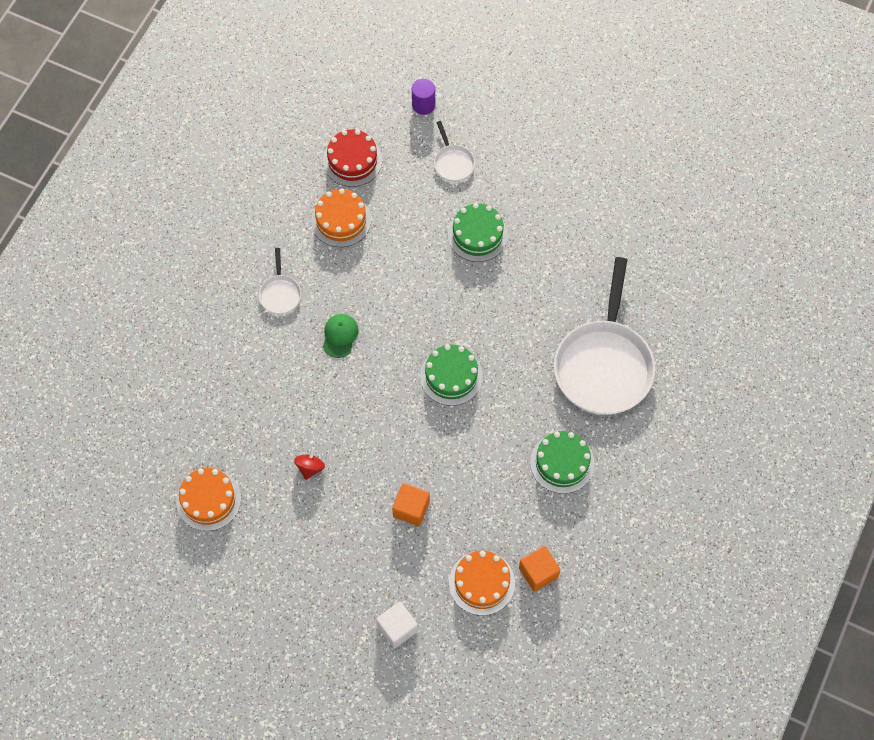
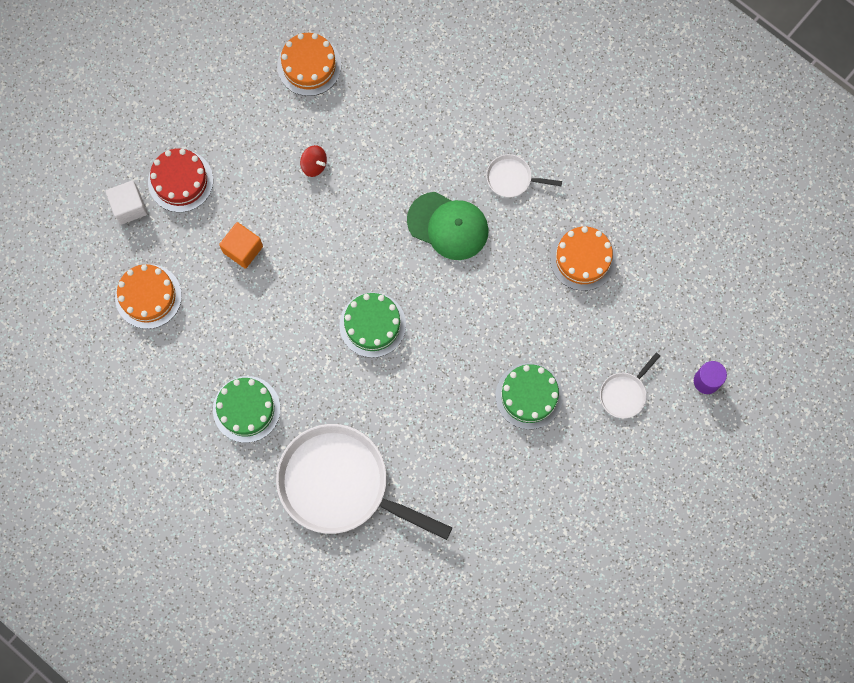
camera: 105 degrees right, 10 degrees up
(340, 336) = (448, 226): green cap -> green cap, size x1.69
(352, 160) = (653, 287): red cake -> red cake (180, 181)
(453, 163) = (624, 393): white pan -> white pan turned 45 degrees counterclockwise
(538, 572) = (141, 353): orange cube -> none

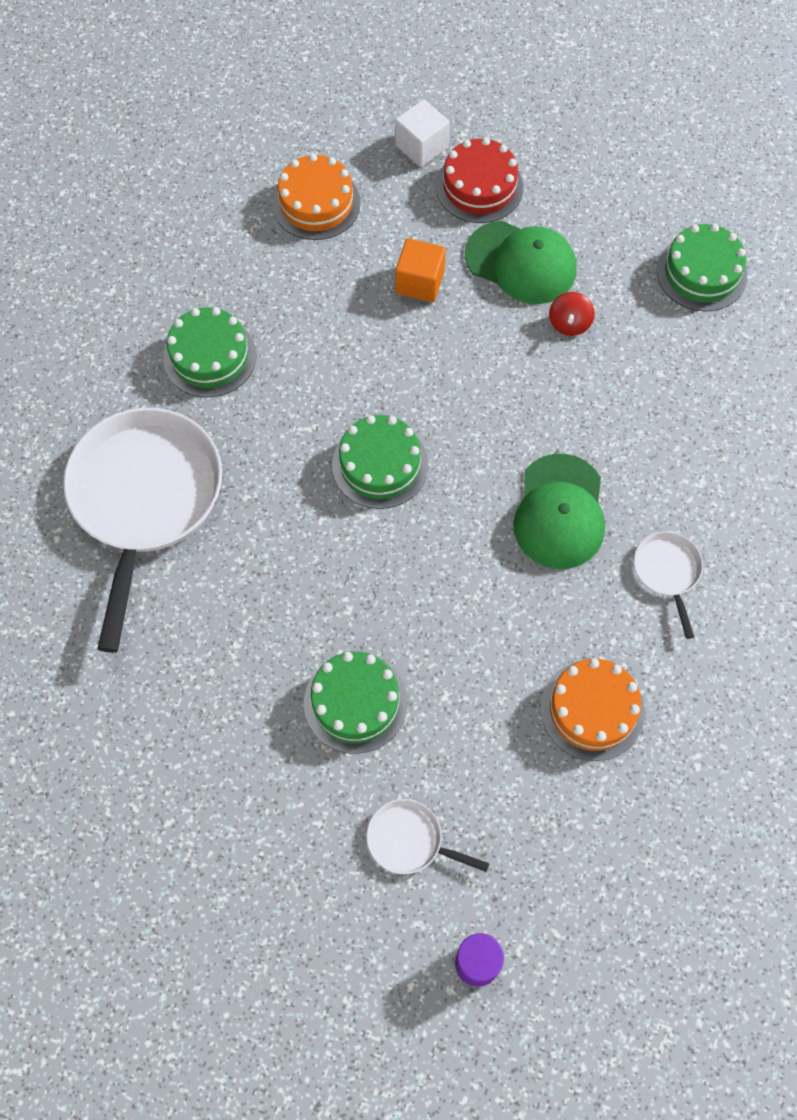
camera: 70 degrees right, 10 degrees down
(254, 177) = (521, 263): none -> green cap
(309, 65) = (701, 273): orange cake -> green cake

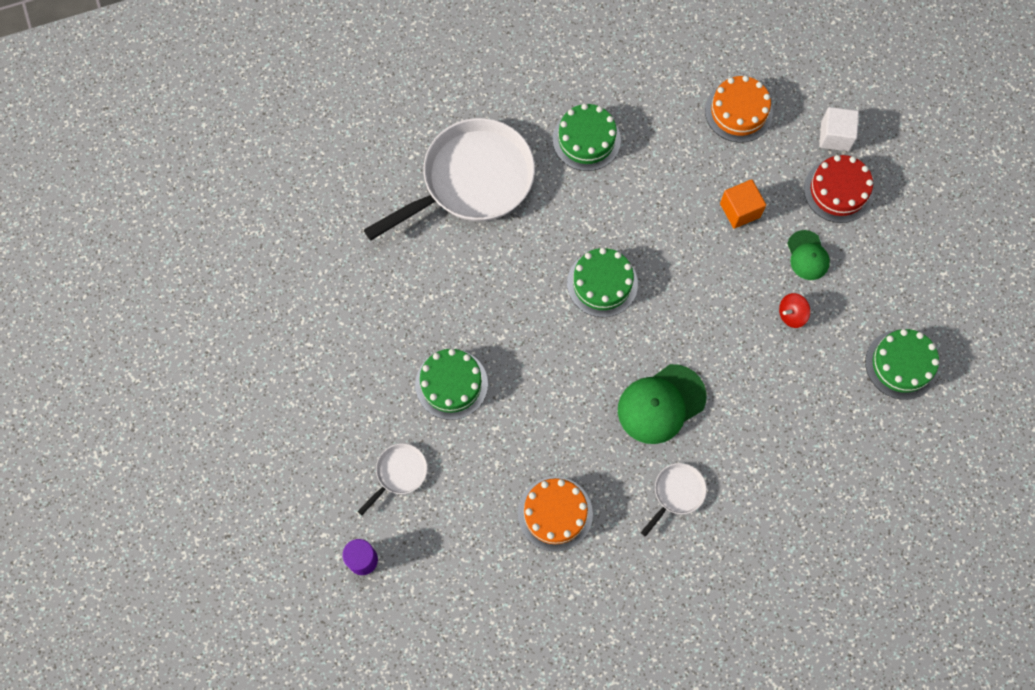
camera: 50 degrees right, 5 degrees up
(409, 840) = (399, 473): white pan -> white pan turned 60 degrees clockwise
(521, 263) = (807, 255): green cap -> green cap, size x0.59

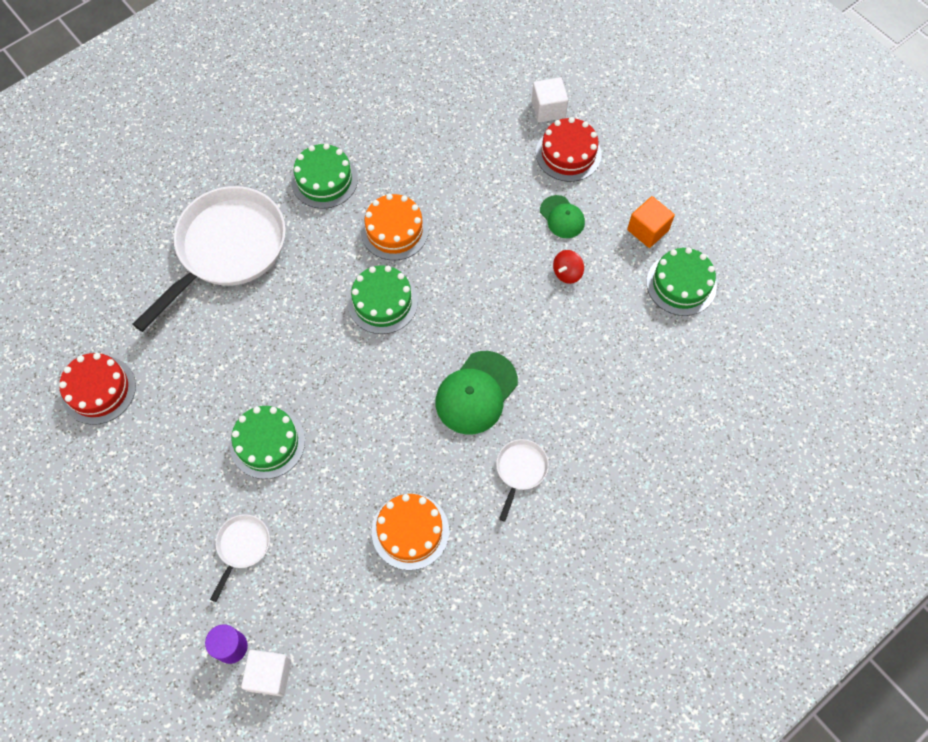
camera: 20 degrees left, 5 degrees down
(314, 280) = (99, 390): none -> red cake
(388, 597) = (270, 675): none -> white cube
(738, 112) = (455, 114): orange cake -> orange cake (394, 230)
(740, 210) = (487, 197): orange cube -> orange cube (647, 230)

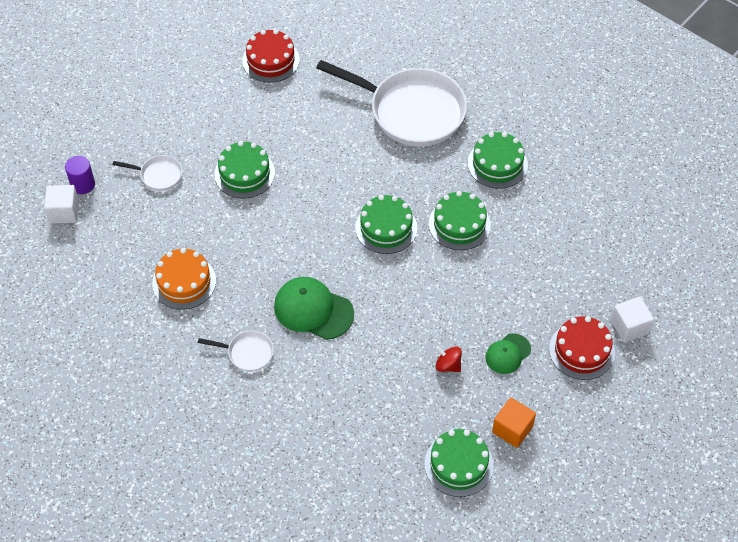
camera: 80 degrees right, 10 degrees down
(394, 230) = (459, 224): orange cake -> green cake

